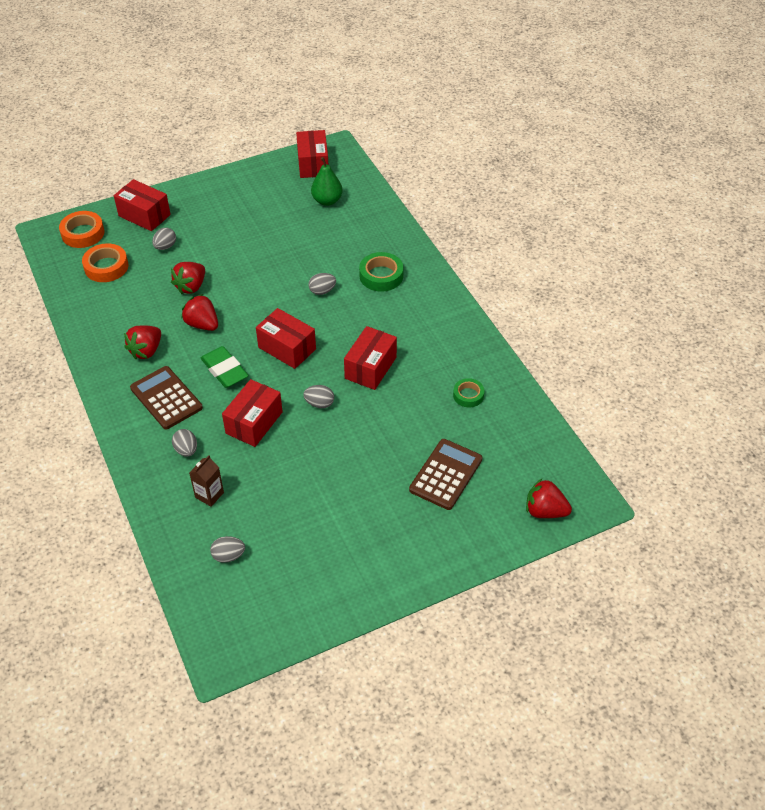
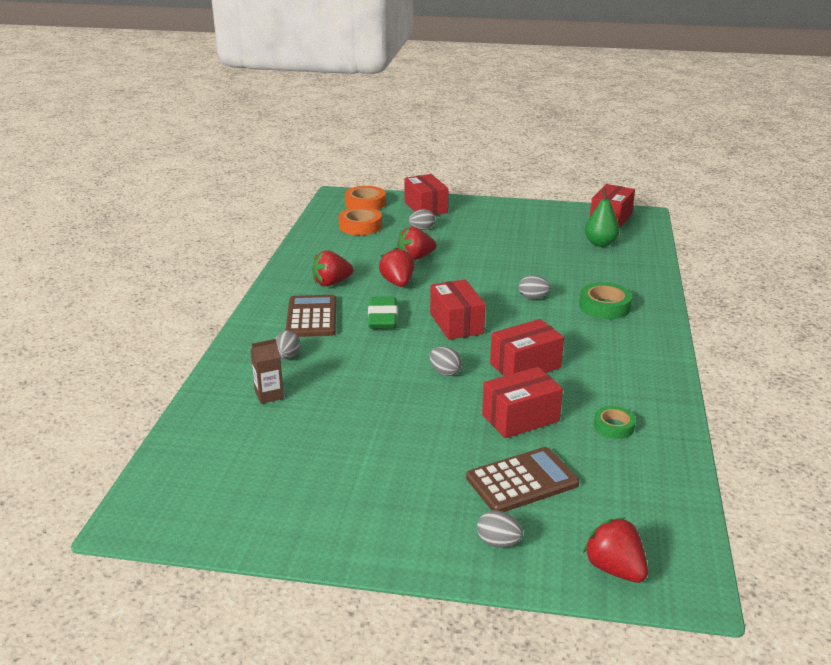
camera: 35 degrees right, 20 degrees down
(228, 556) = (232, 446): grey egg -> grey egg (498, 542)
(254, 422) = (368, 362): red box -> red box (520, 418)

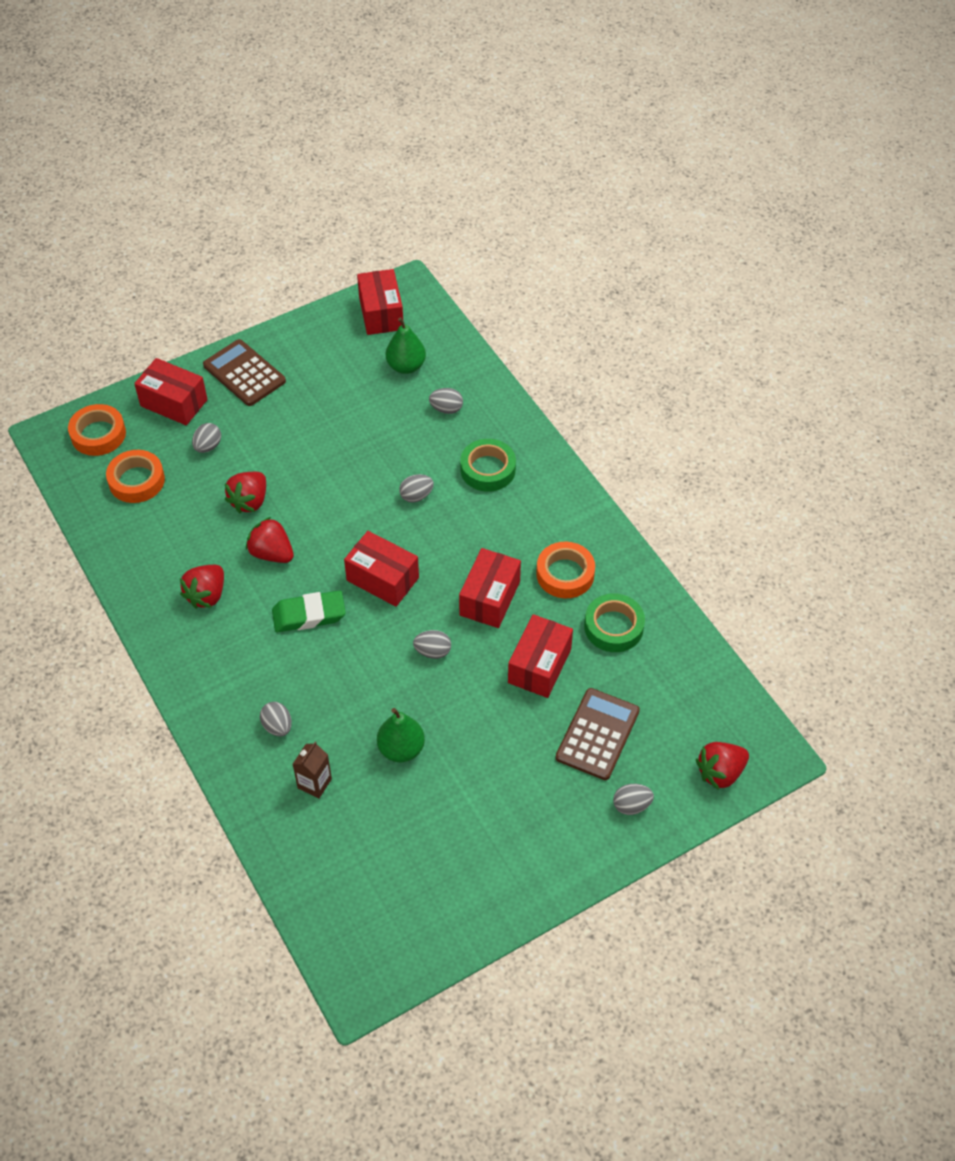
camera: 40 degrees left, 25 degrees up
(311, 317) = (242, 658): brown calculator -> brown calculator (244, 373)
(353, 409) = (401, 749): none -> green pear
(382, 318) = (309, 615): green eraser -> green eraser turned 60 degrees counterclockwise
(605, 380) = (565, 574): none -> orange tape
(607, 270) = (446, 409): none -> grey egg
(614, 426) = (613, 627): green tape -> green tape, size x1.57
(614, 569) = (720, 772): red strawberry -> red strawberry turned 45 degrees counterclockwise

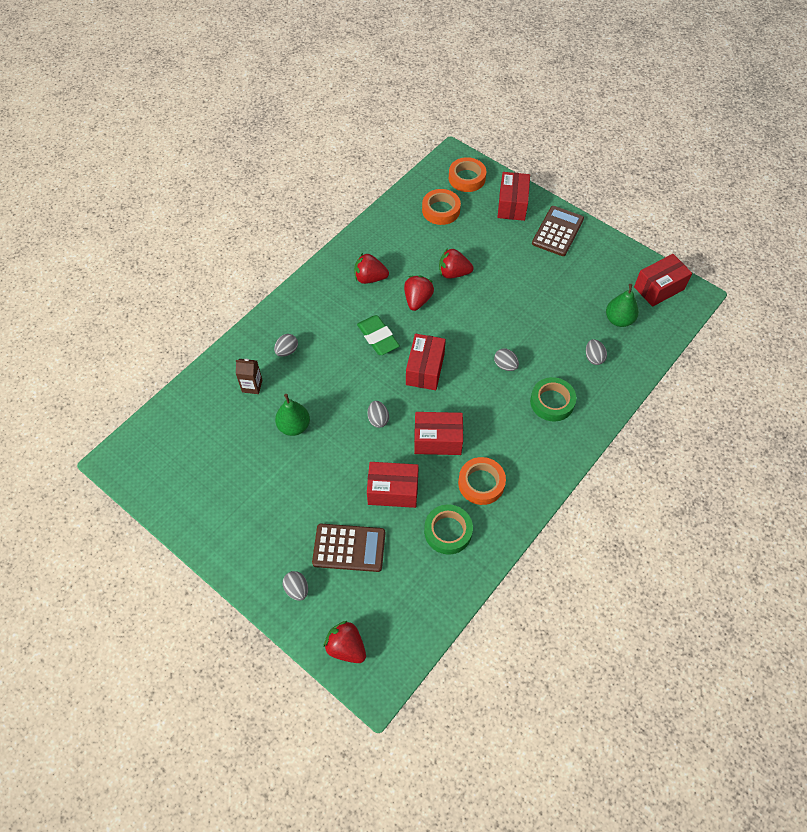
camera: 70 degrees right, 5 degrees up
(208, 446) = (486, 235): grey egg -> none

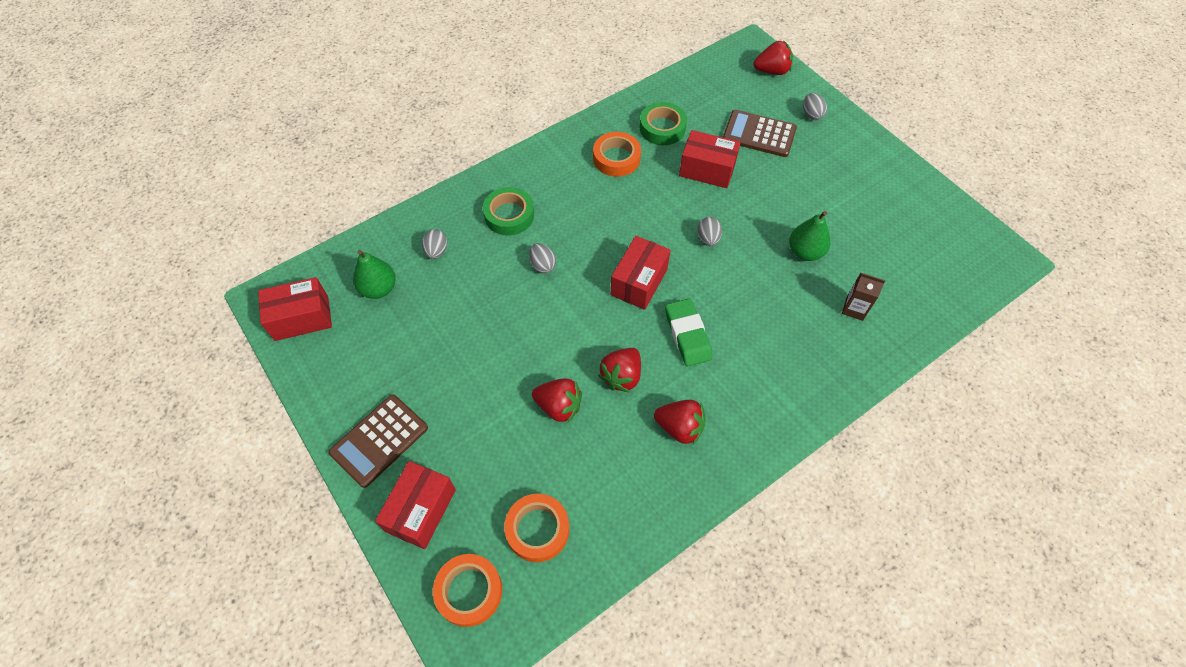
camera: 165 degrees left, 0 degrees up
(287, 351) = (808, 344): grey egg -> none
(346, 647) = (772, 71): red strawberry -> red strawberry turned 60 degrees counterclockwise
(437, 440) = (648, 205): red box -> none

